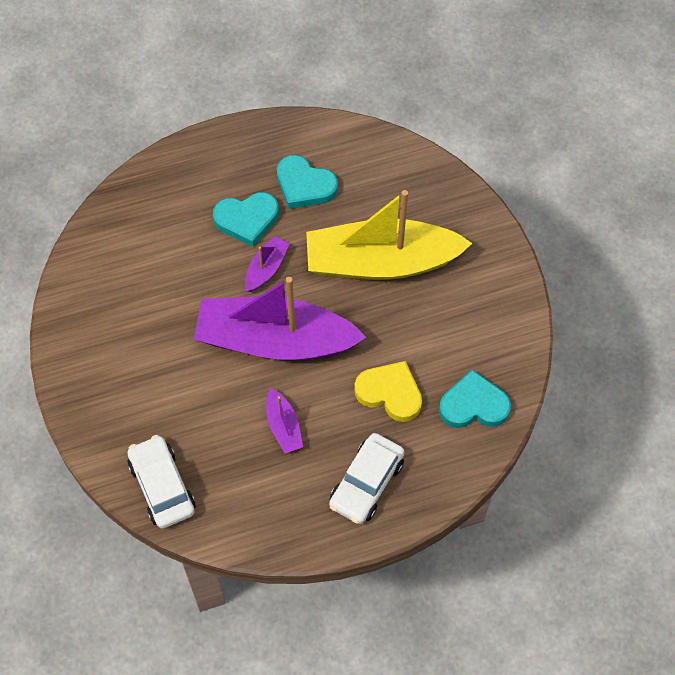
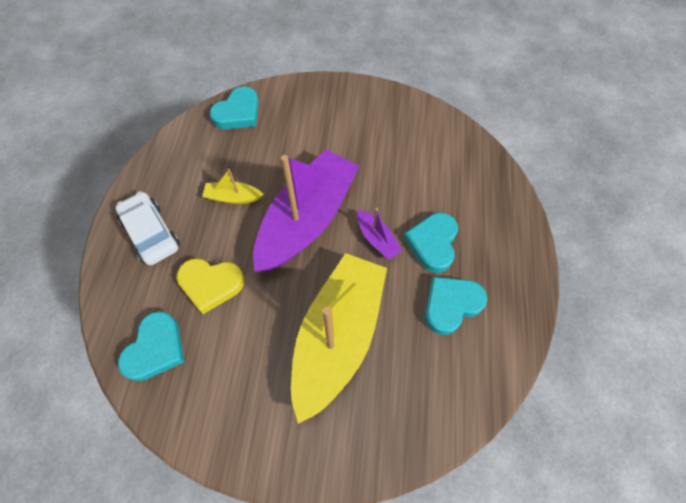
camera: 115 degrees right, 0 degrees up
(162, 486) = (238, 113): white car -> turquoise heart
(283, 426) = (233, 197): purple boat -> yellow boat
(390, 393) = (211, 284): yellow heart -> yellow heart turned 45 degrees clockwise

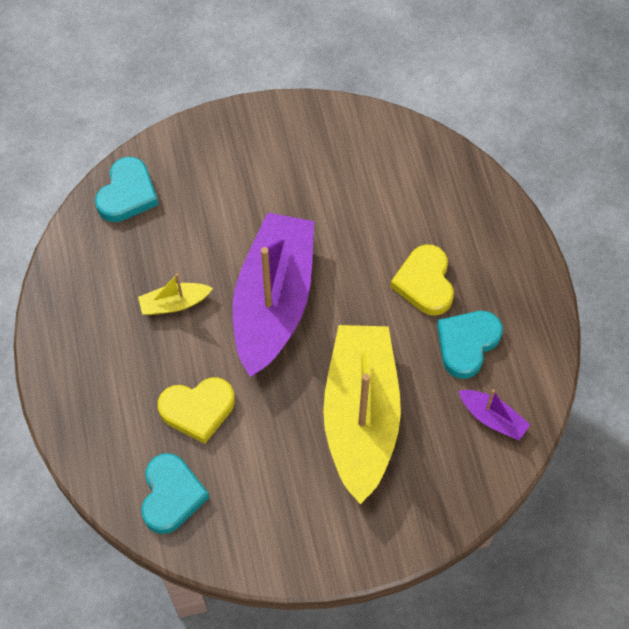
camera: 20 degrees left, 0 degrees up
(151, 233) = (99, 377): white car -> none
(377, 239) = (362, 298): purple boat -> purple boat (492, 418)
(432, 243) = (425, 283): turquoise heart -> yellow heart

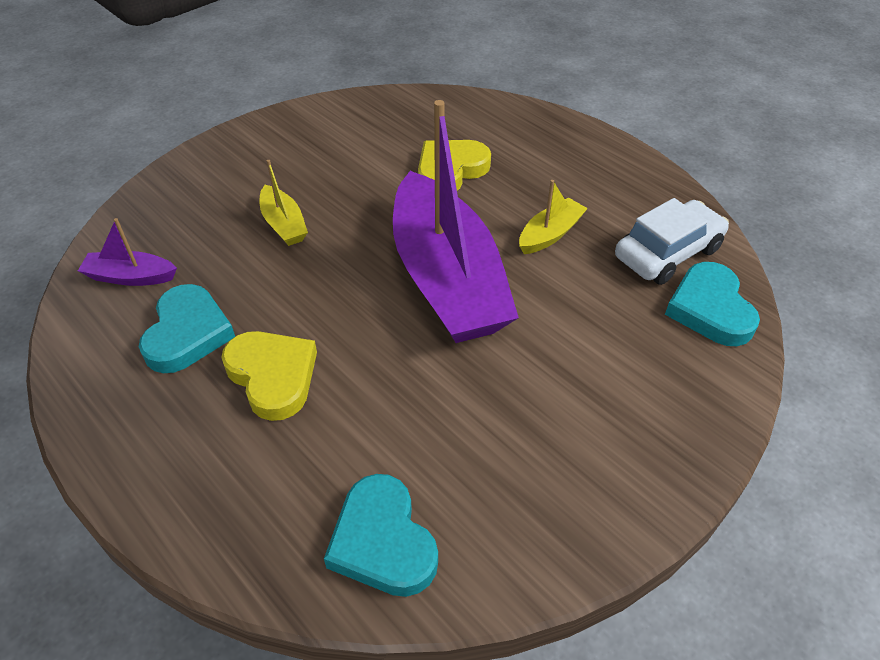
camera: 150 degrees right, 15 degrees down
(110, 246) = (667, 253): none -> white car
(171, 495) = (424, 116): turquoise heart -> turquoise heart (382, 541)
(360, 416) = (284, 224): yellow boat -> yellow boat, size x0.41

